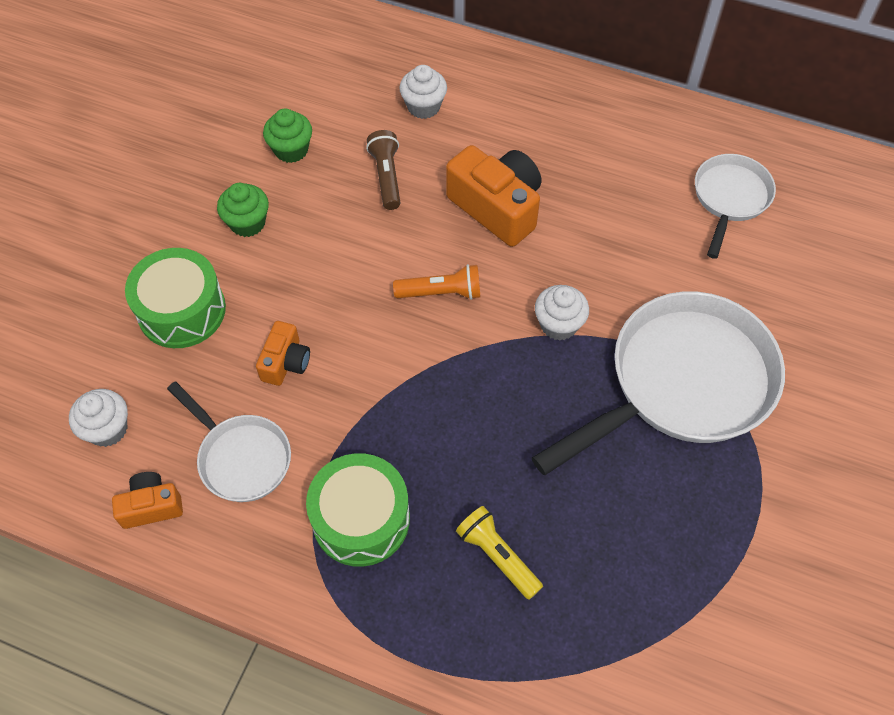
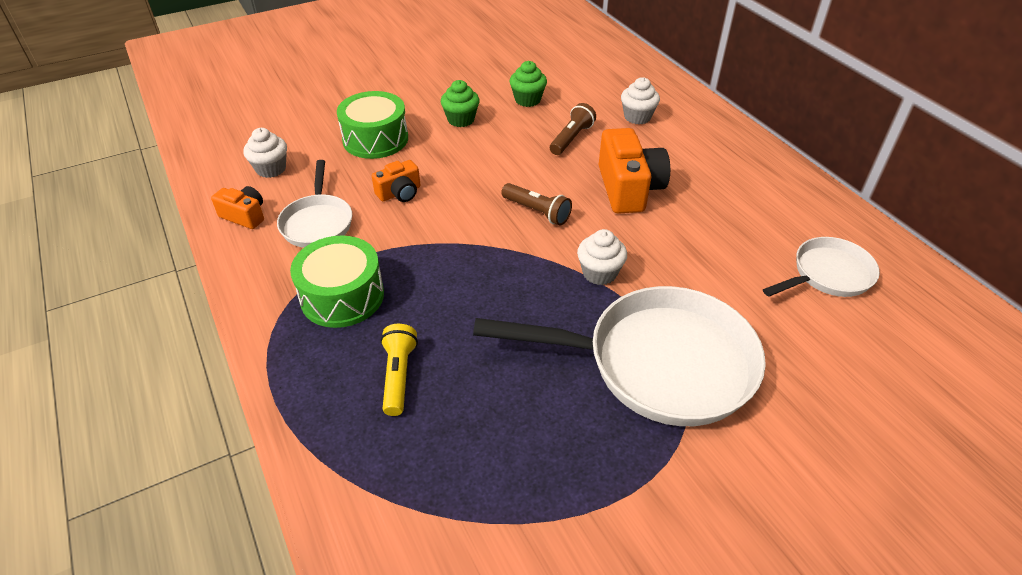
camera: 40 degrees right, 15 degrees down
(441, 293) = (537, 211): orange flashlight -> brown flashlight

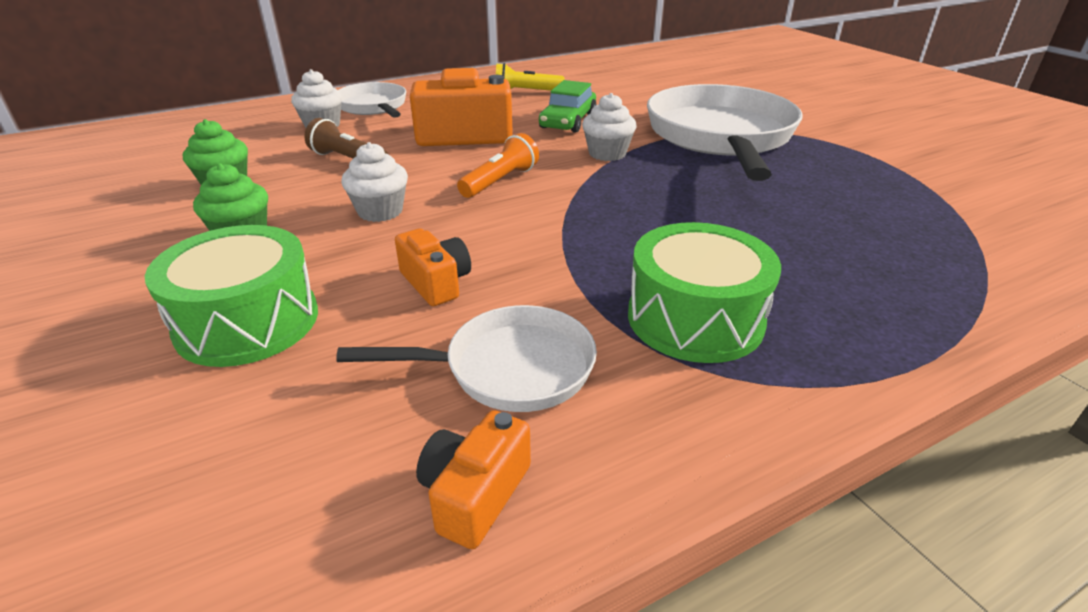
camera: 90 degrees left, 10 degrees down
(271, 169) = (286, 478): white cupcake -> white cupcake (380, 211)
(398, 376) = (817, 261): yellow flashlight -> yellow flashlight (526, 92)
(537, 211) = (500, 181): brown flashlight -> orange flashlight
(680, 250) = (568, 121): none -> green car
(828, 275) = (594, 81): white pan -> white pan (373, 107)

